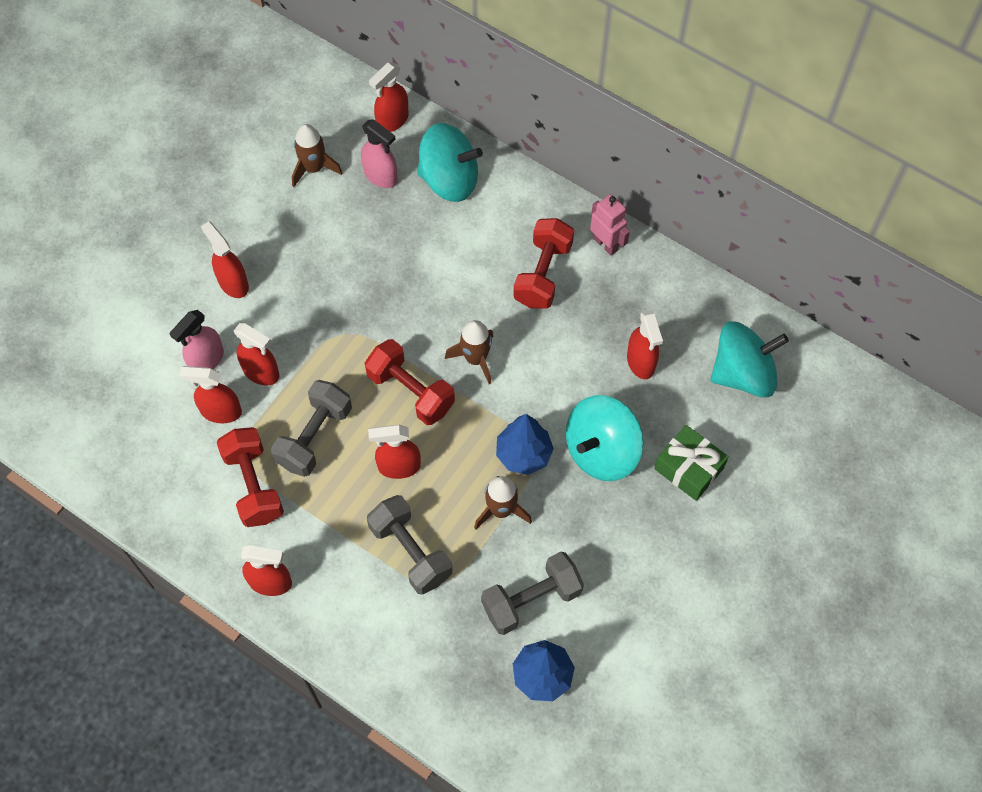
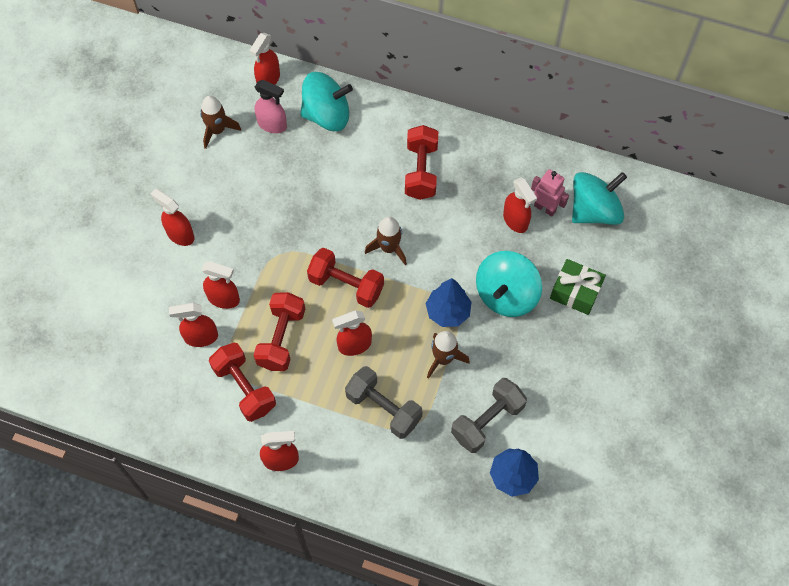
camera: 15 degrees left, 0 degrees up
(206, 360) = (177, 300): pink spray bottle -> none
(314, 437) = (281, 338): grey dumbbell -> red dumbbell
(606, 244) = (462, 137): pink robot -> pink robot (545, 208)

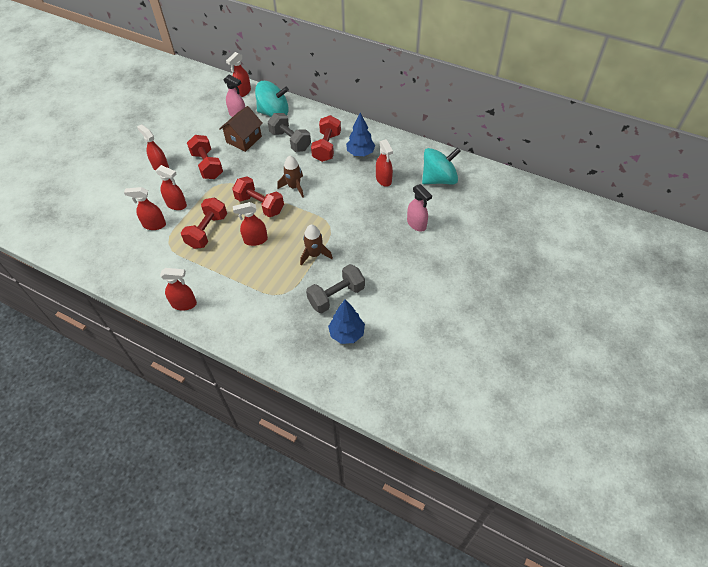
camera: 10 degrees right, 10 degrees down
(217, 130) = (202, 115): brown rocket -> none
(244, 388) = (173, 257): red dumbbell -> red dumbbell (207, 165)
(293, 170) = (244, 139): none -> brown house
(383, 408) = (265, 280): grey dumbbell -> grey dumbbell (290, 141)
(448, 312) = (325, 227): blue tree -> blue tree (360, 153)
(506, 295) = (367, 221): turquoise spinning top -> none
(545, 208) = (405, 174): pink robot -> none
(575, 292) = (416, 224): green gift -> pink spray bottle

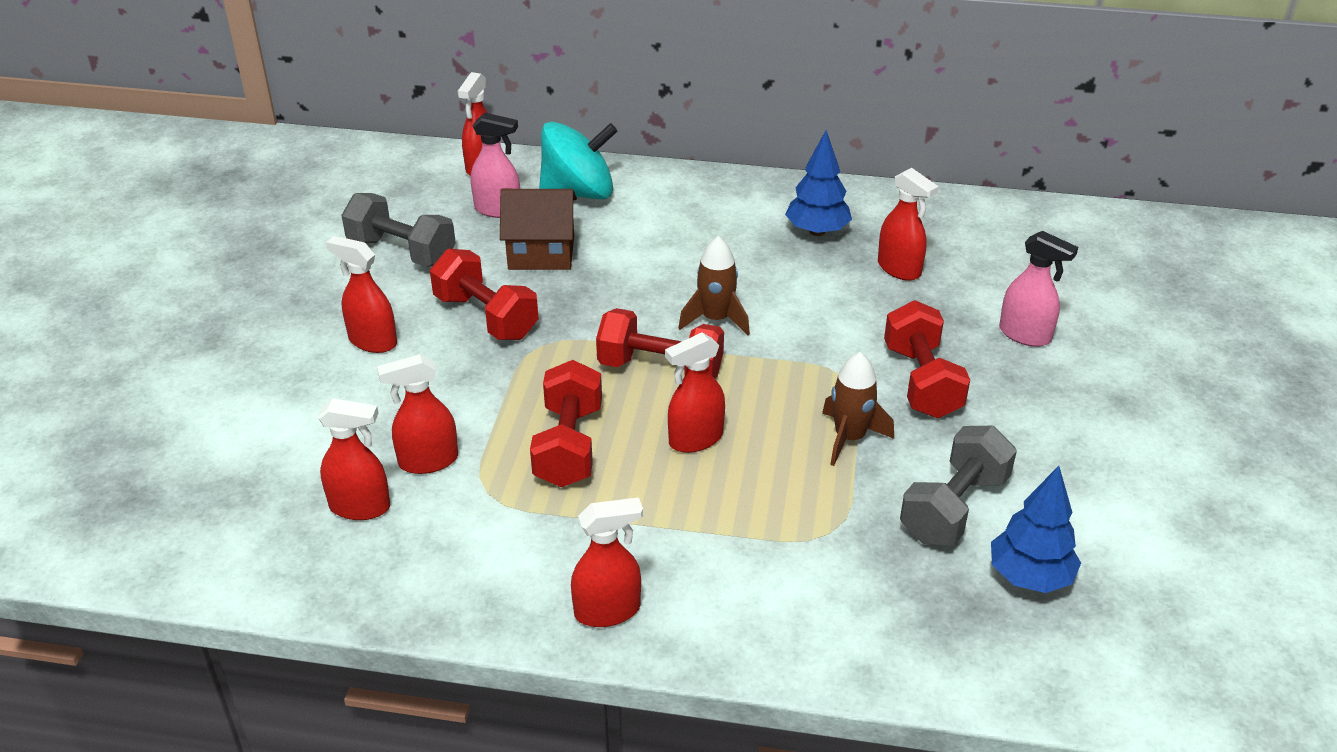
camera: 20 degrees left, 15 degrees down
(176, 205) = (459, 408): red spray bottle -> red spray bottle (360, 507)
(244, 139) = (541, 252): brown house -> brown house turned 75 degrees clockwise
(290, 141) = (649, 236): grey dumbbell -> grey dumbbell (402, 252)
(327, 147) = (737, 233): red dumbbell -> red dumbbell (922, 382)
(439, 179) = (1011, 247): turquoise spinning top -> none

